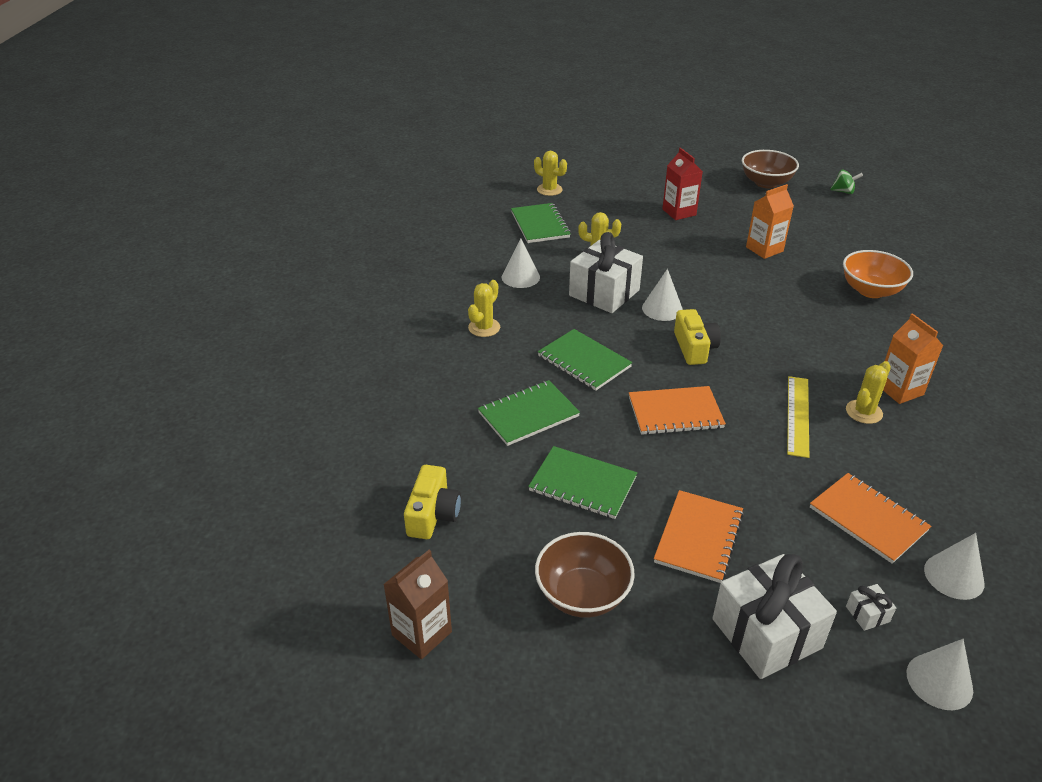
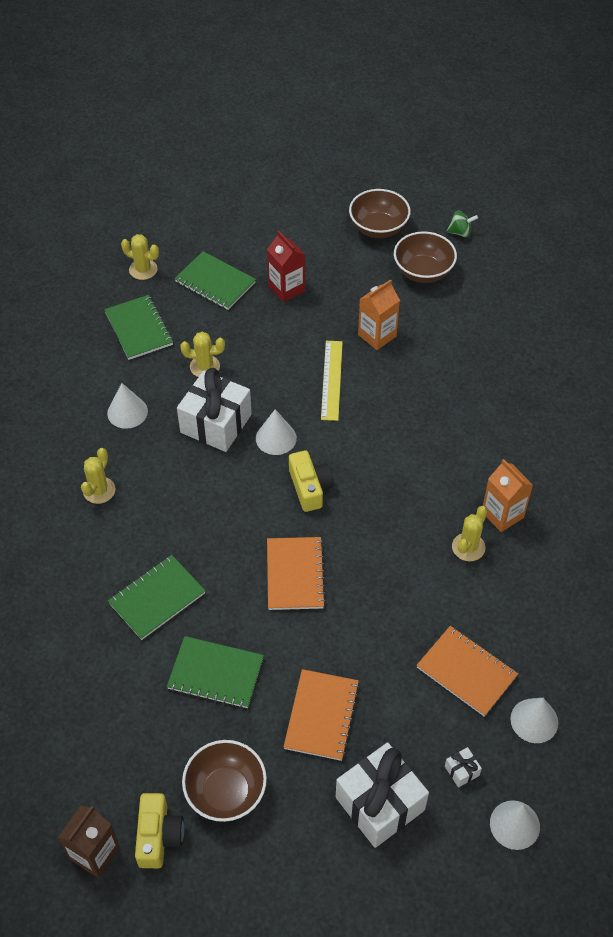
camera: 10 degrees left, 15 degrees up
(433, 514) = (84, 729): yellow camera -> yellow camera (158, 836)
(584, 361) = (203, 522): green notebook -> green notebook (215, 282)
(675, 412) = (295, 574): orange notebook -> orange notebook turned 75 degrees counterclockwise
(798, 415) = (408, 560): yellow ruler -> yellow ruler (332, 380)
(808, 213) = (423, 272): none -> brown bowl
(870, 290) = (482, 383): orange bowl -> none

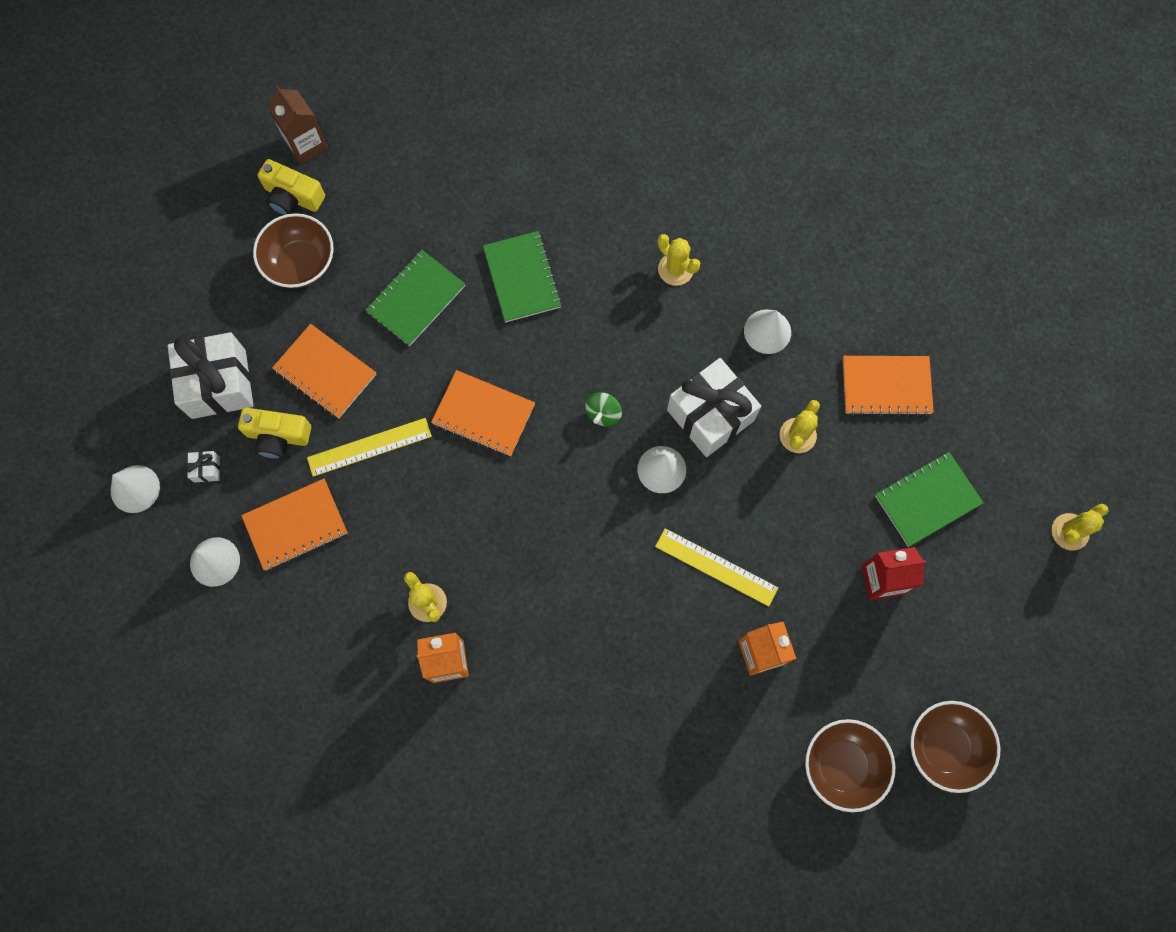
camera: 115 degrees right, 20 degrees up
(139, 329) = (886, 386): green notebook -> orange notebook
(143, 269) = (982, 425): yellow cactus -> yellow cactus (1070, 532)
(310, 487) = (580, 475): yellow camera -> yellow camera (278, 436)
(369, 647) = (369, 447): none -> yellow ruler
(460, 232) = (893, 855): green spinning top -> green spinning top (603, 413)

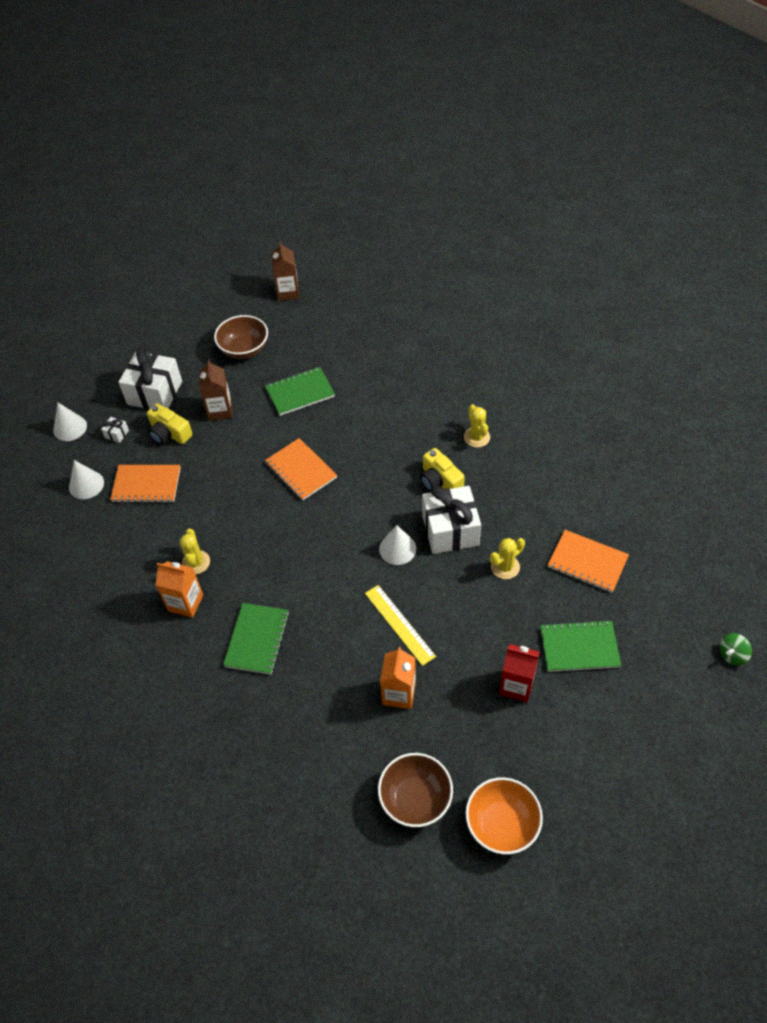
camera: 30 degrees right, 20 degrees down
(293, 197) = (262, 315): yellow camera -> yellow camera (440, 481)
(325, 372) = (220, 410): orange notebook -> brown carton
(369, 447) = (219, 460): yellow ruler -> none
(522, 278) = (373, 405): green notebook -> green notebook (257, 639)
(603, 413) = (378, 500): green spinning top -> green spinning top (732, 655)
(767, 331) = (519, 496): white cone -> none
(944, 747) = (502, 824): brown bowl -> orange bowl
(1070, 532) = (682, 717): yellow cactus -> none

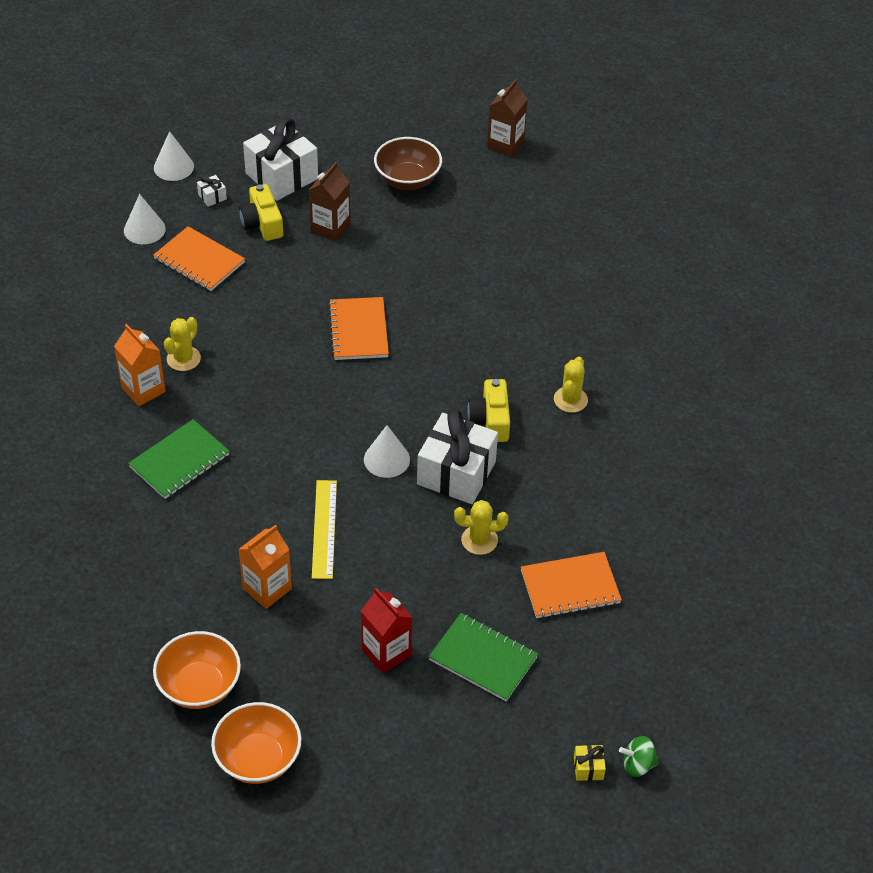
camera: 30 degrees right, 5 degrees down
(300, 392) = (426, 254): green notebook -> none
(415, 798) = (199, 686): brown bowl -> orange bowl
(587, 562) = (570, 587): orange notebook -> orange notebook turned 75 degrees counterclockwise
(707, 677) = (588, 768): none -> yellow gift

